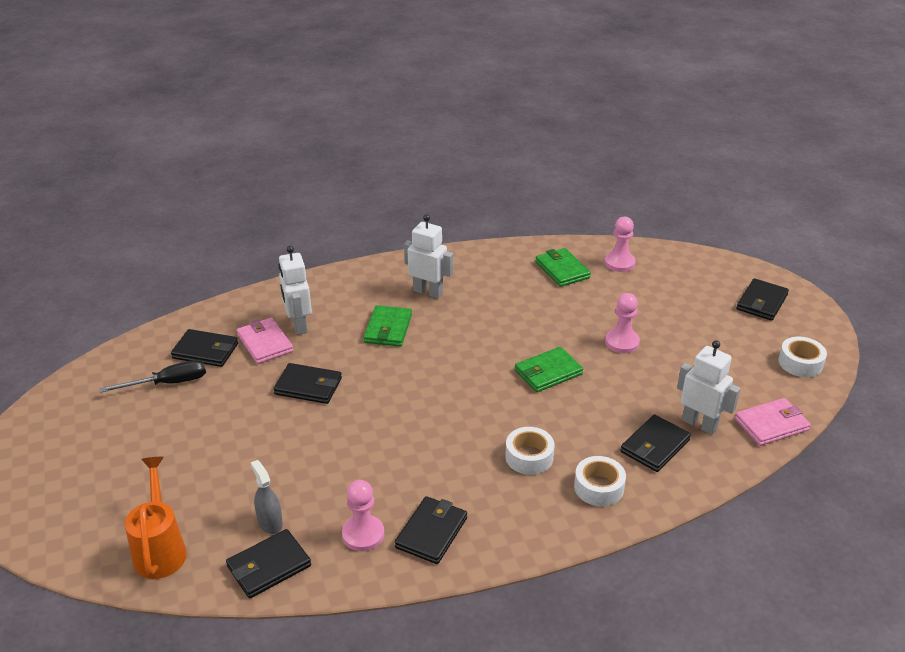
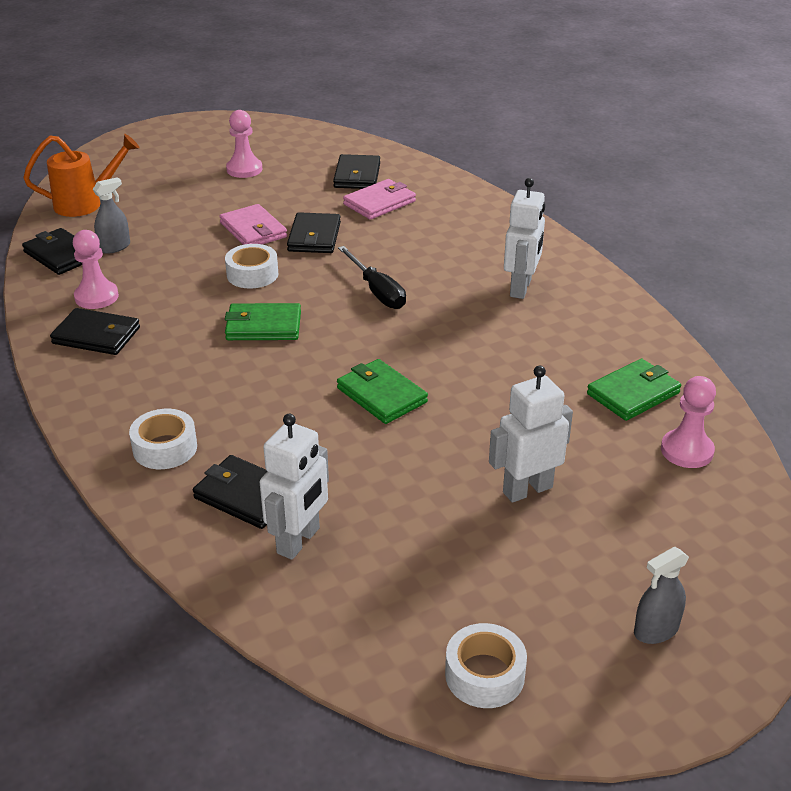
camera: 80 degrees right, 0 degrees up
(168, 383) = (302, 167): black screwdriver -> black screwdriver (377, 291)
(298, 325) = (418, 216): white robot -> white robot (527, 489)
(388, 329) = (432, 270): green wallet -> green wallet (263, 326)
(529, 457) = (216, 390): white tape -> white tape (252, 274)
(622, 342) = (471, 459): pink pawn -> pink pawn (244, 169)
(762, 302) = (656, 630): black wallet -> grey spray bottle
(771, 424) = (309, 624): pink wallet -> pink wallet (253, 230)

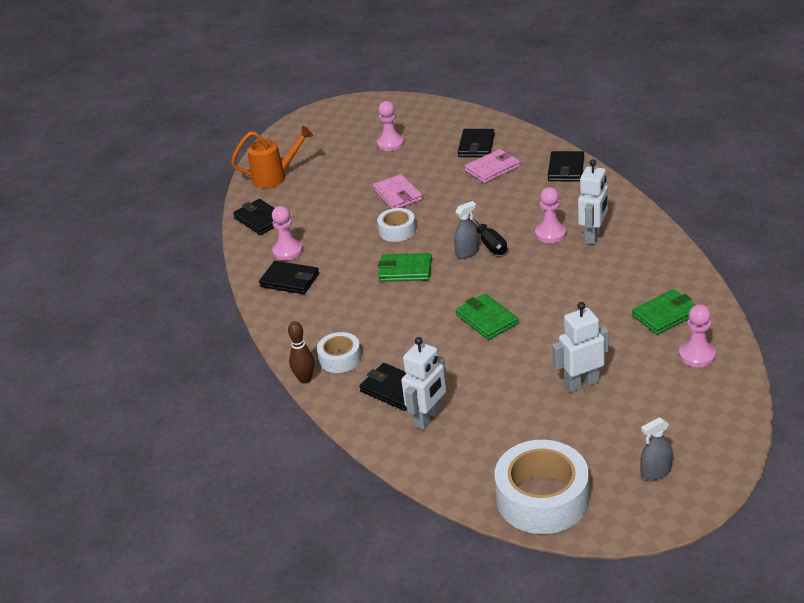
camera: 10 degrees right, 0 degrees up
(109, 478) = (305, 379): none -> brown bowling pin
(114, 247) = (298, 212): grey spray bottle -> grey spray bottle (467, 252)
(314, 237) = (442, 199): black wallet -> black wallet (566, 169)
(463, 284) = (550, 234): none -> pink pawn
(484, 675) = (542, 498): white tape -> white tape, size x1.86

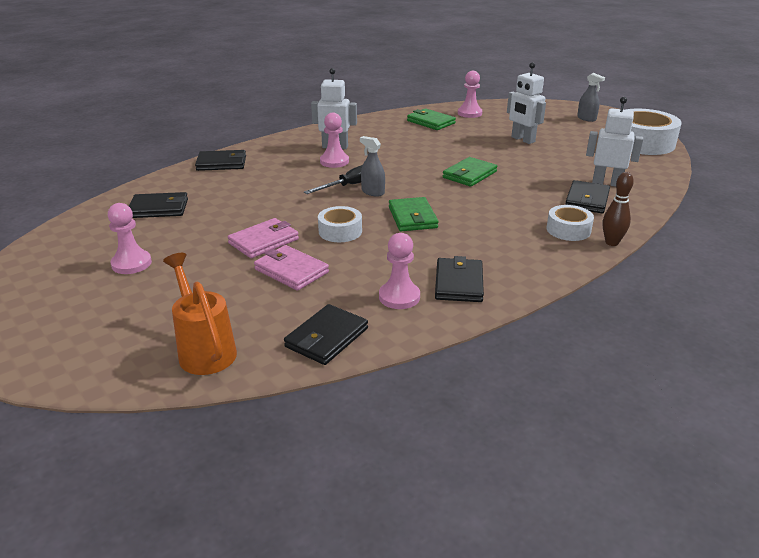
camera: 110 degrees left, 5 degrees down
(492, 169) = (213, 195): pink wallet -> pink wallet (291, 271)

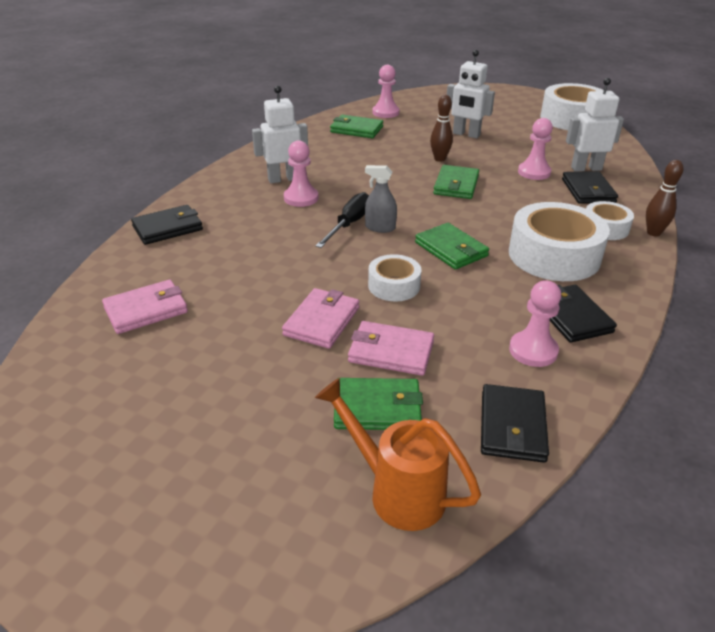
camera: 25 degrees left, 5 degrees up
(131, 264) = (186, 399): pink pawn -> pink pawn (534, 172)
(159, 208) = (146, 310): black wallet -> pink wallet
(244, 300) = (377, 408): none -> green wallet
(477, 154) = (439, 159): none -> brown bowling pin
(495, 239) = (554, 255): none -> white tape
(586, 118) = (500, 100): grey spray bottle -> none

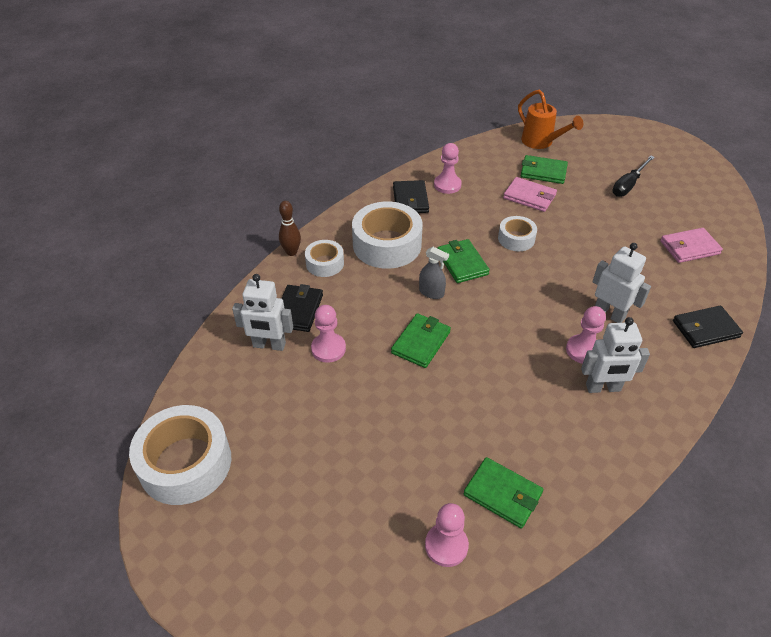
camera: 165 degrees left, 10 degrees up
(321, 321) = (569, 221): pink wallet -> none
(349, 224) = (539, 305): black screwdriver -> black screwdriver (628, 185)
(380, 228) = (513, 296): grey spray bottle -> grey spray bottle (431, 292)
(439, 159) = (417, 394): brown bowling pin -> none
(466, 134) = (357, 447): white robot -> white robot (609, 313)
(512, 426) = (479, 155): black wallet -> none

